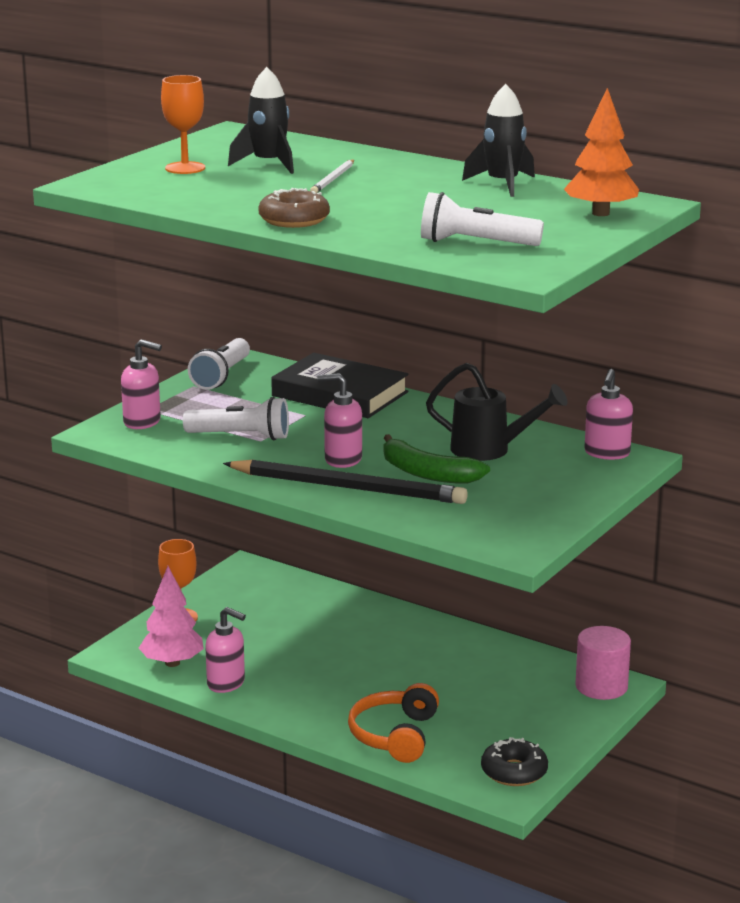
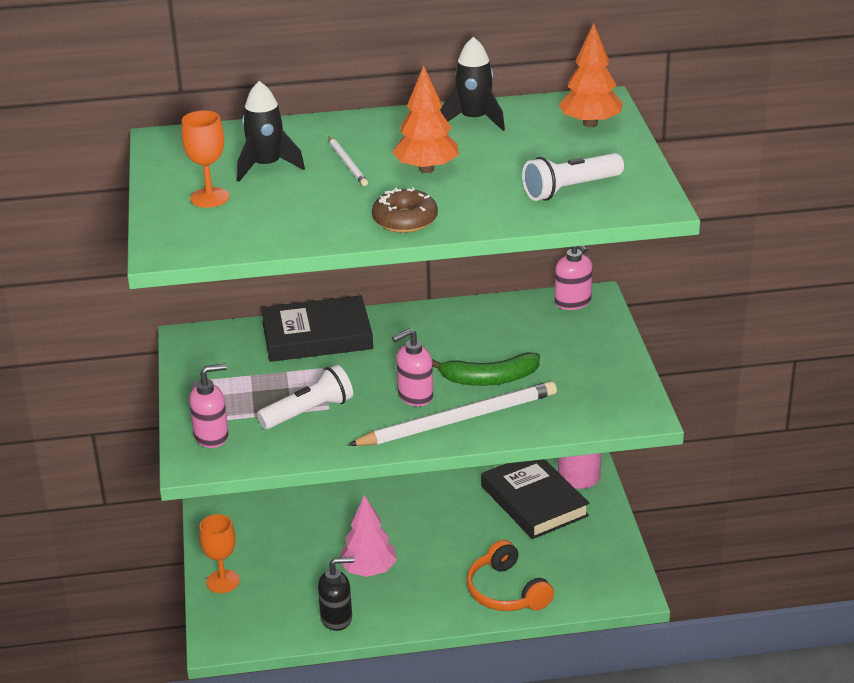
camera: 40 degrees left, 10 degrees up
(172, 663) = (273, 624): pink tree -> pink tree (368, 570)
(221, 376) = (200, 361): white flashlight -> none
(226, 683) = (337, 618): pink soap dispenser -> black soap dispenser
(348, 487) = (458, 419): black pencil -> white pencil
(387, 199) = (426, 169): none -> orange tree
(490, 450) = (498, 337): black watering can -> none
(514, 772) = (614, 574): black donut -> none
(527, 685) = (534, 501): none -> black book

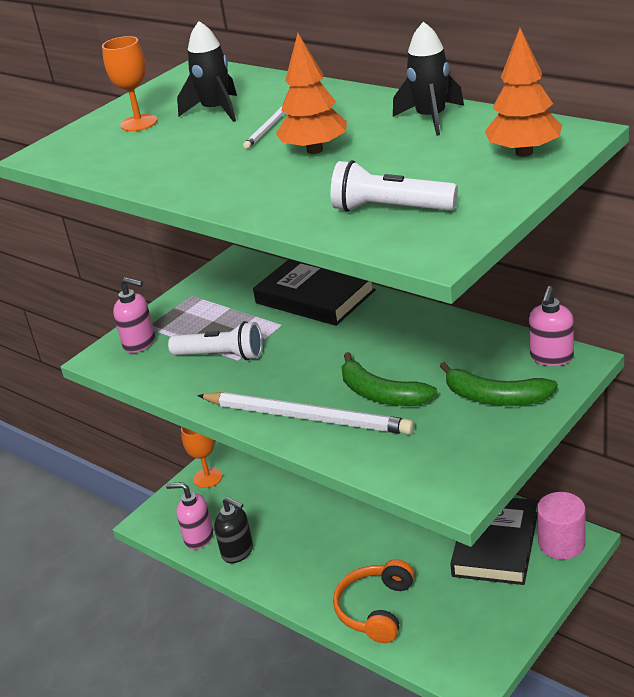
camera: 50 degrees right, 0 degrees up
(368, 570) = (304, 527): pink tree -> none
(405, 220) = (219, 188): brown donut -> none
(415, 396) = (306, 380): pink soap dispenser -> pink soap dispenser (198, 538)
(574, 344) = (495, 397): none -> green banana

